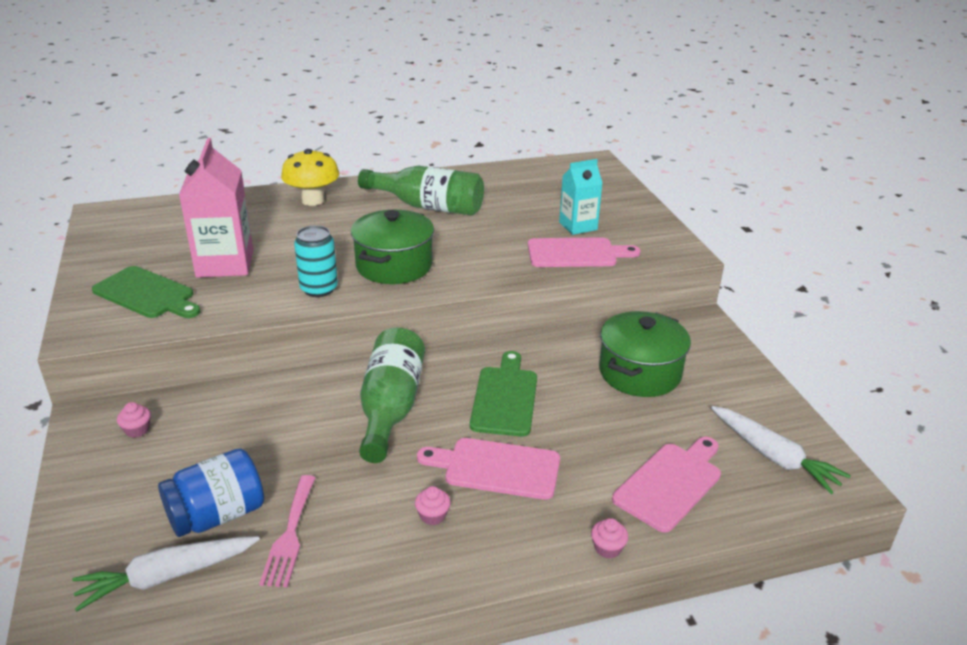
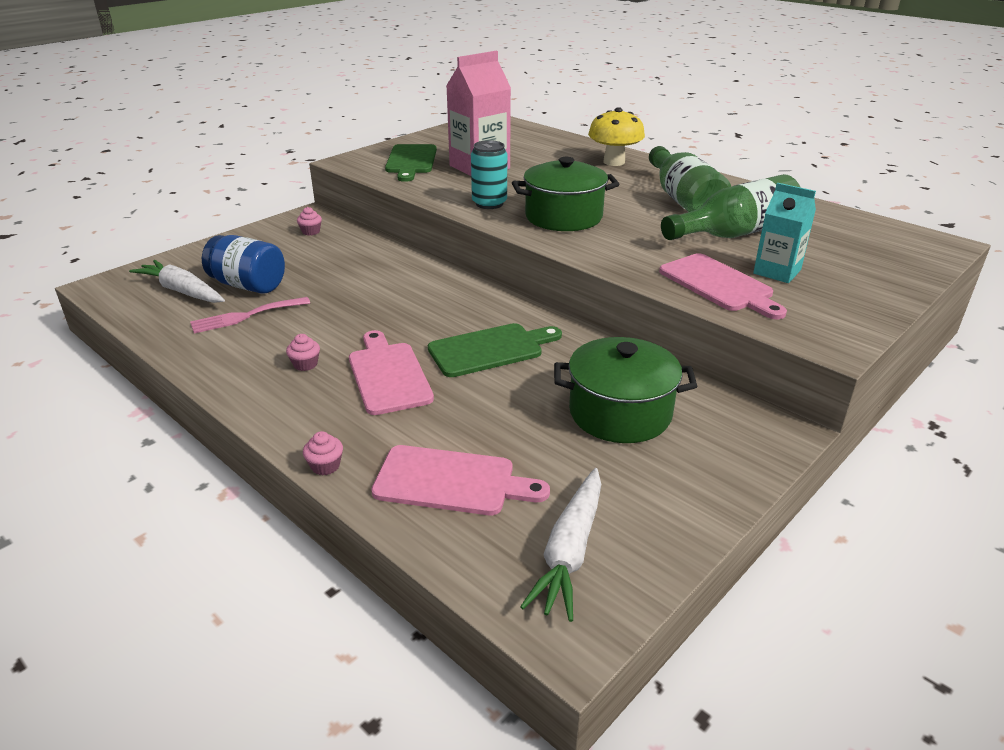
camera: 60 degrees right, 0 degrees up
(390, 408) = (421, 304): green bottle -> green bottle (734, 233)

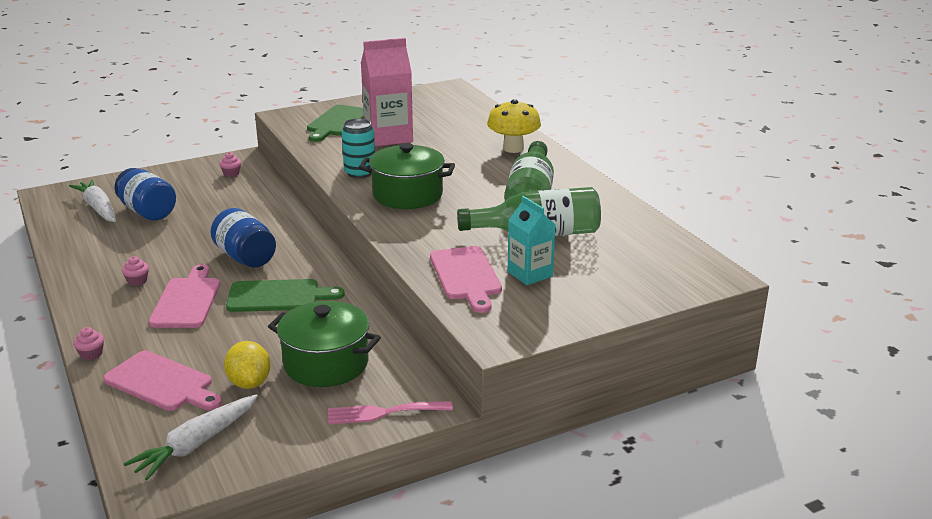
camera: 20 degrees right, 5 degrees down
(245, 316) = (126, 236): pink fork -> pink fork (383, 413)
(411, 314) = (245, 257): none -> blue jar
(556, 456) = (249, 383): none -> yellow lemon

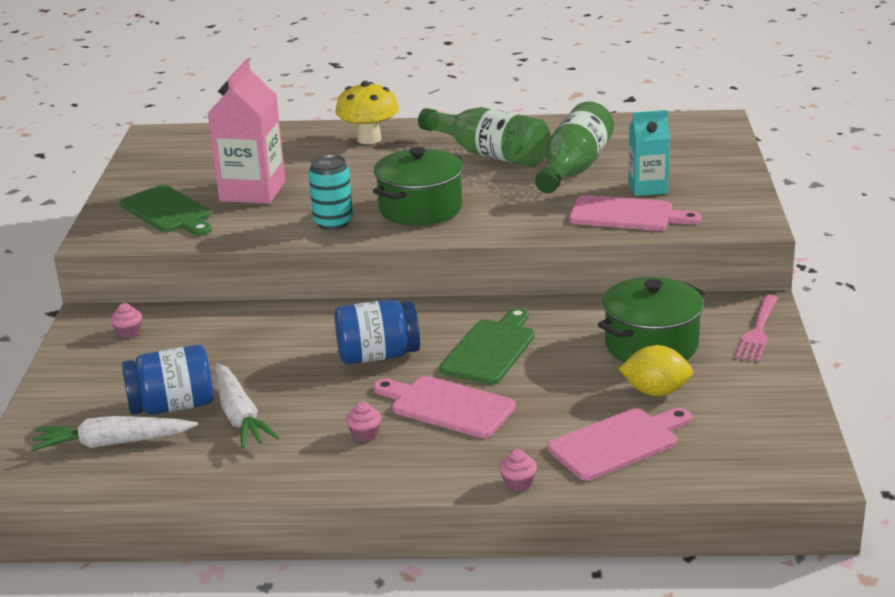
camera: 60 degrees left, 0 degrees up
(196, 444) = (748, 436): white carrot -> white carrot (239, 416)

